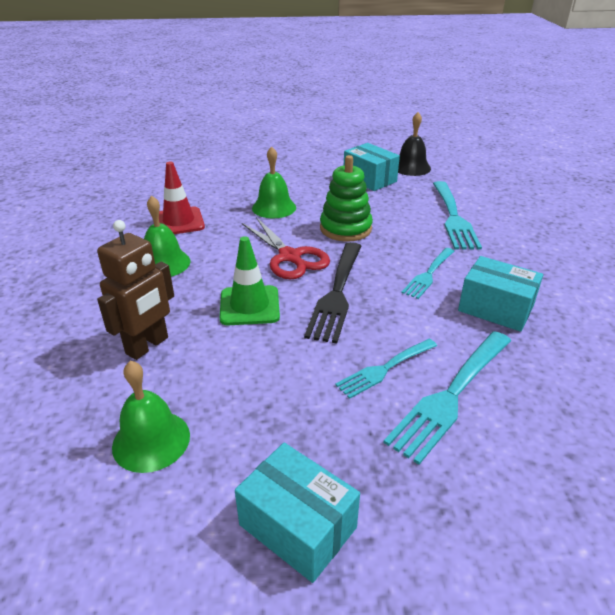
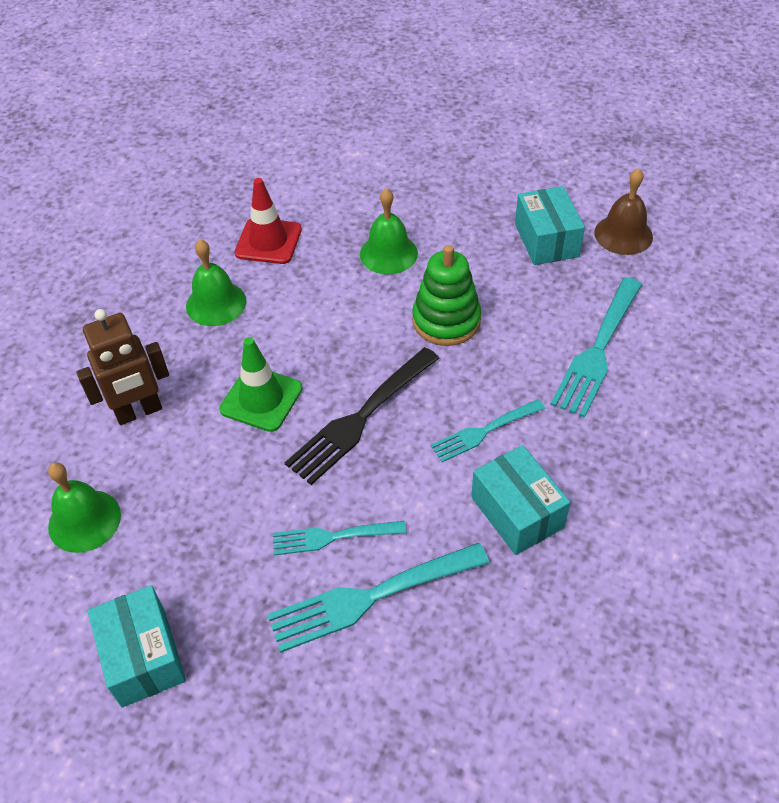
camera: 30 degrees right, 15 degrees up
(290, 257) = (350, 343): red scissors -> none
(411, 167) = (623, 234): black bell -> brown bell

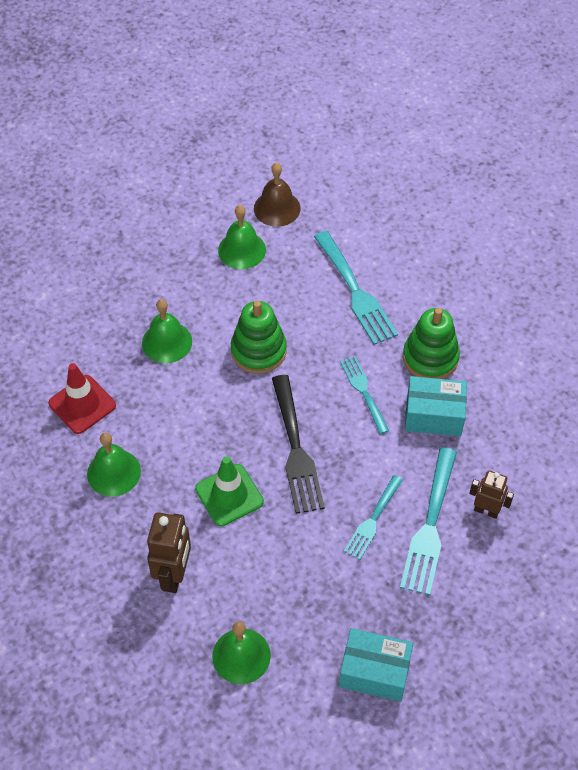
camera: 55 degrees left, 5 degrees up
(440, 644) = (486, 510): none -> brown robot
(484, 431) = (364, 391): turquoise fork -> turquoise fork turned 150 degrees clockwise
(546, 240) = (242, 250): turquoise box -> green bell
(587, 463) = (430, 358): none -> green stacking toy

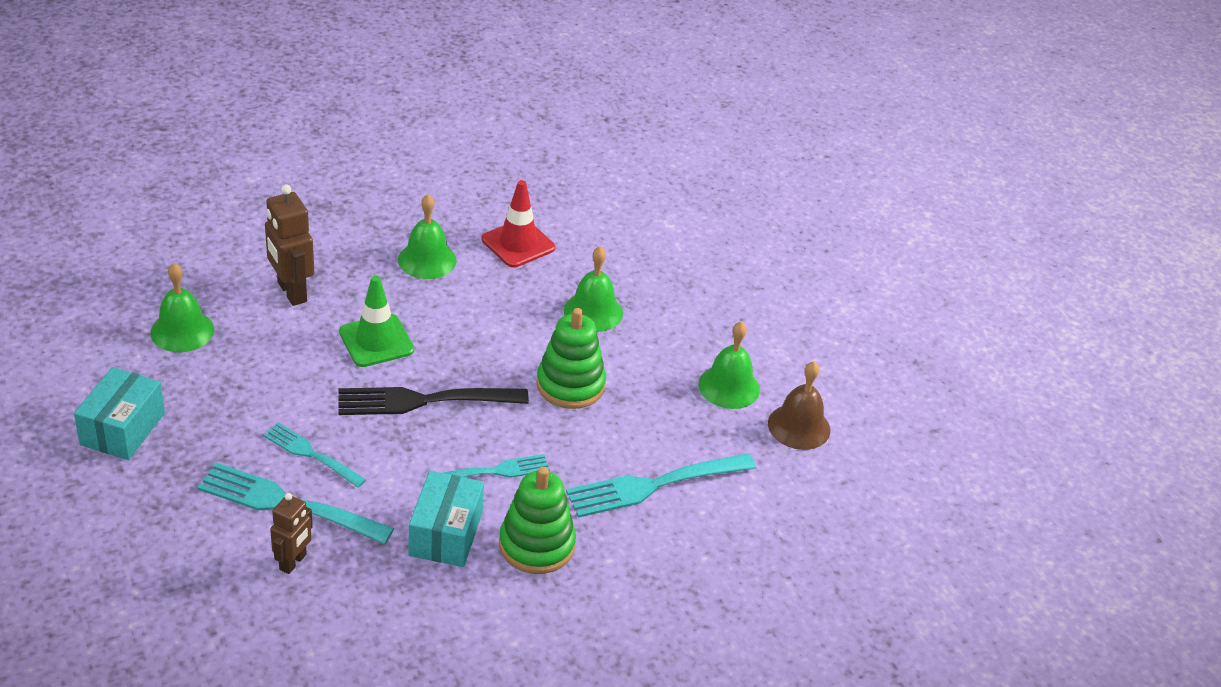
camera: 90 degrees right, 15 degrees down
(174, 575) = (291, 292): brown robot -> brown robot turned 45 degrees clockwise

